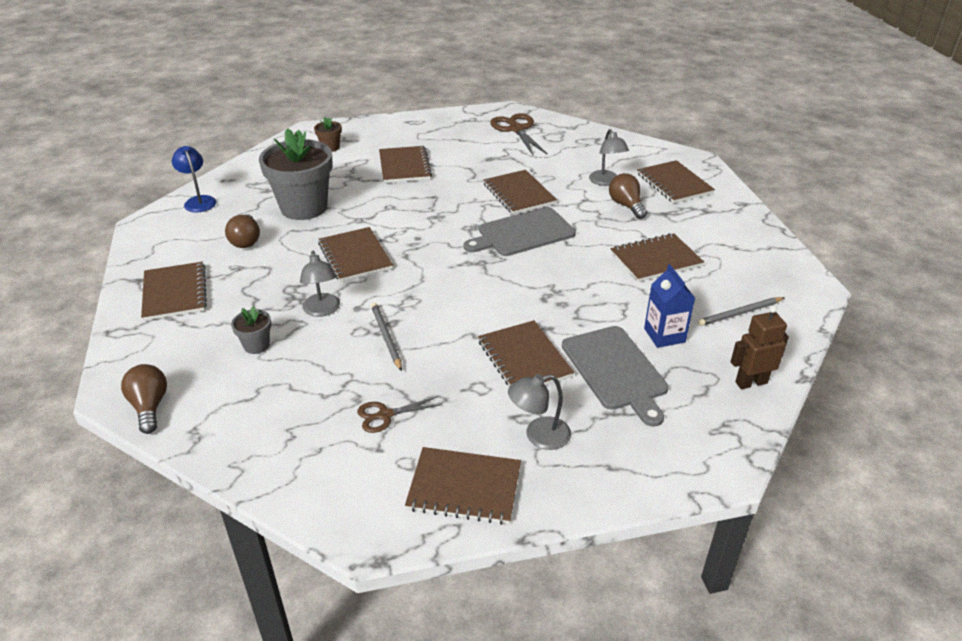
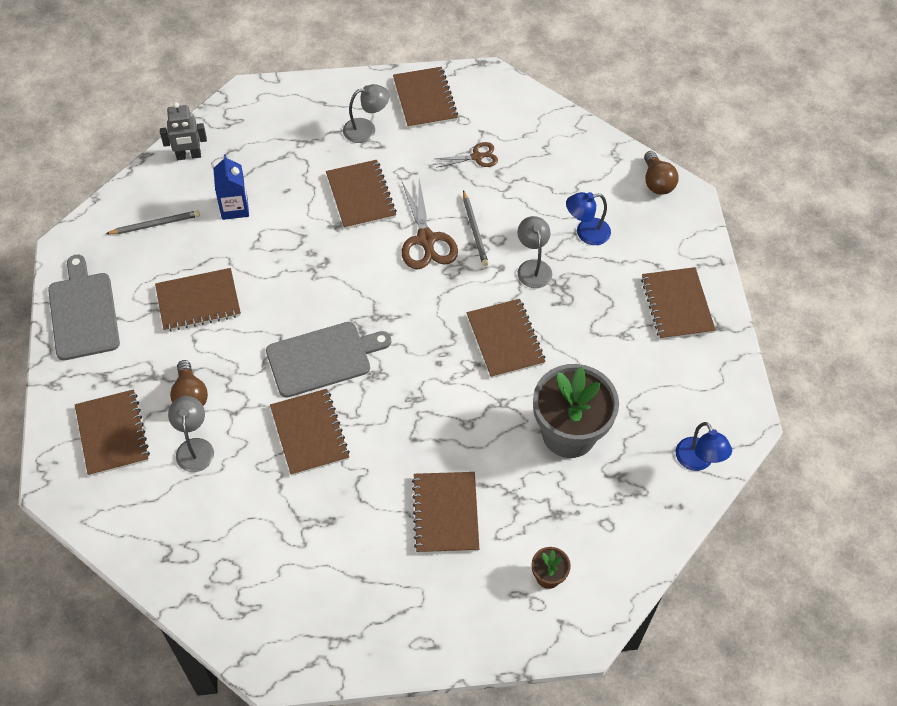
camera: 175 degrees left, 20 degrees up
(246, 241) = (624, 378): brown light bulb -> none
(256, 345) = (586, 233): grey flower pot -> blue lamp
(464, 487) = (425, 99): brown notebook -> brown notebook turned 60 degrees clockwise
(516, 129) = (274, 600): brown scissors -> brown scissors (426, 240)
(615, 370) = (290, 177): grey cutting board -> grey cutting board (83, 312)
(751, 382) = (188, 156): brown robot -> grey robot

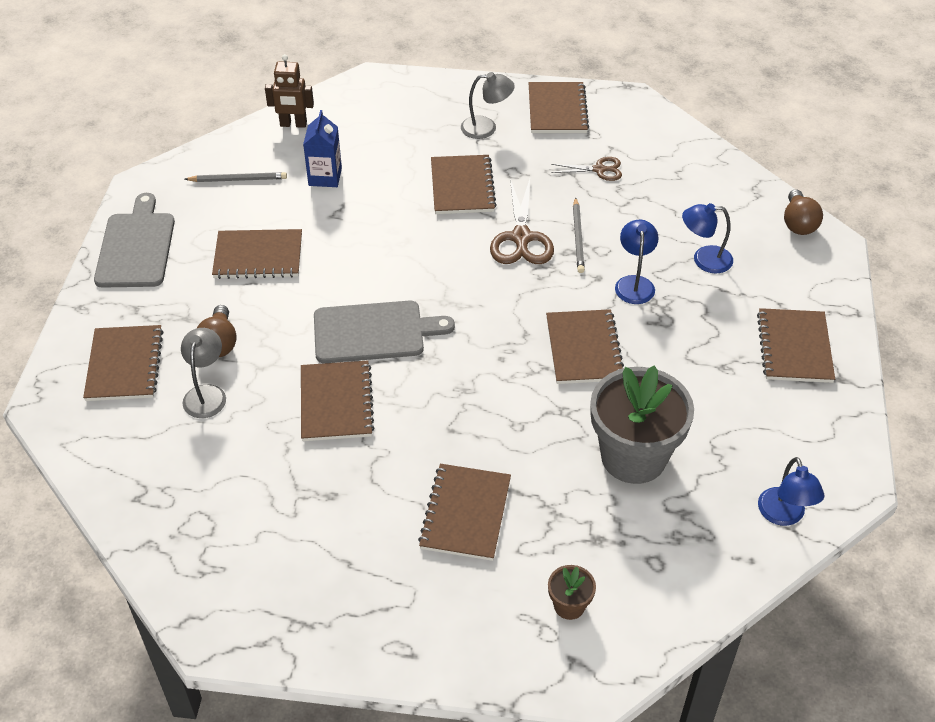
camera: 15 degrees right, 10 degrees down
(188, 156) = (293, 124): grey robot -> brown robot
(533, 267) = (634, 283): grey lamp -> blue lamp

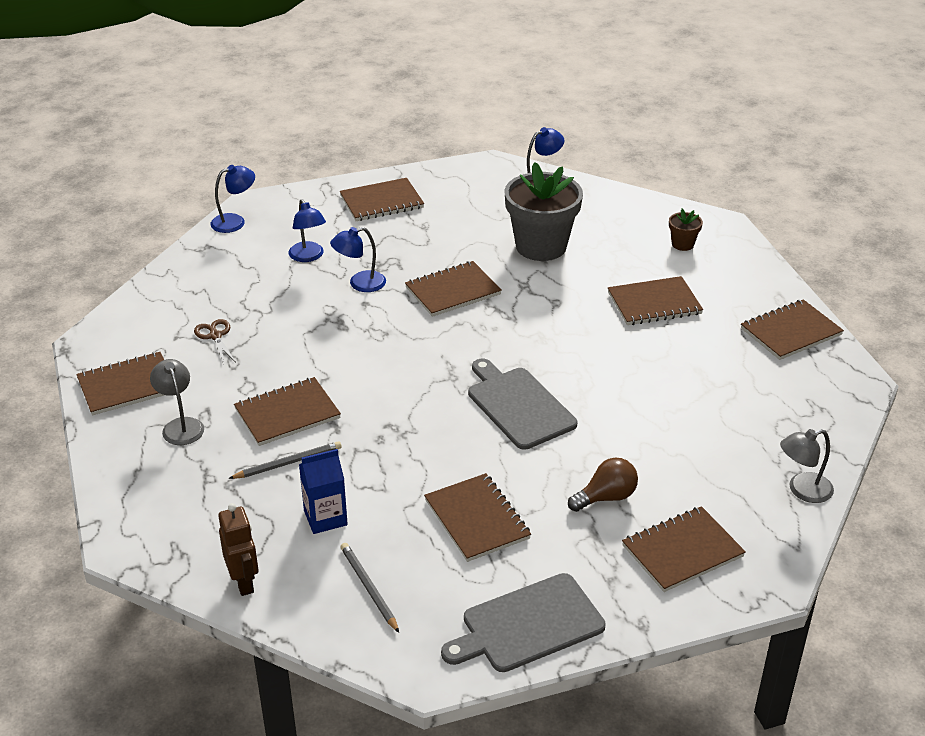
camera: 115 degrees left, 10 degrees down
(206, 394) = (667, 479): grey lamp -> grey lamp (802, 490)
(336, 403) = (611, 399): brown notebook -> brown notebook (790, 332)
(521, 238) = (341, 356): brown scissors -> none
(578, 237) = (320, 325): grey pencil -> grey pencil (288, 463)
(798, 223) = (235, 221): brown light bulb -> blue lamp

